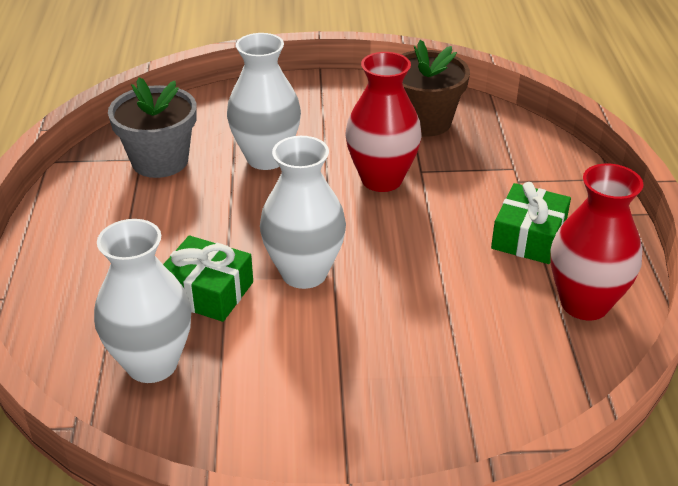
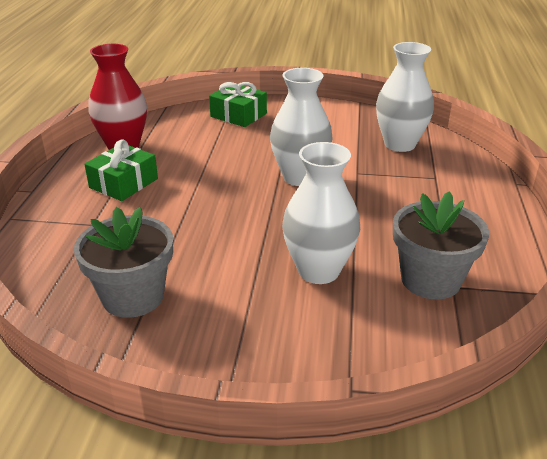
camera: 170 degrees left, 5 degrees down
(207, 292) = (369, 173): green gift -> green gift (238, 115)
(381, 179) = (213, 237): red vase -> none
(424, 121) = (133, 296): brown flower pot -> grey flower pot

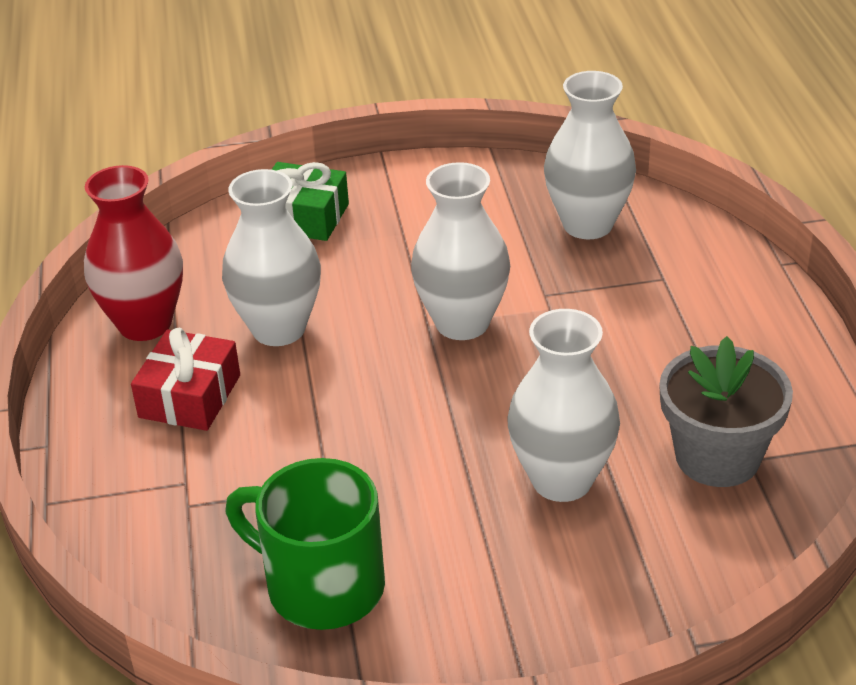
camera: 15 degrees left, 5 degrees up
(123, 183) = (190, 396): green gift -> red gift
(133, 296) = (321, 586): grey flower pot -> green mug
(193, 161) = (278, 329): none -> white vase

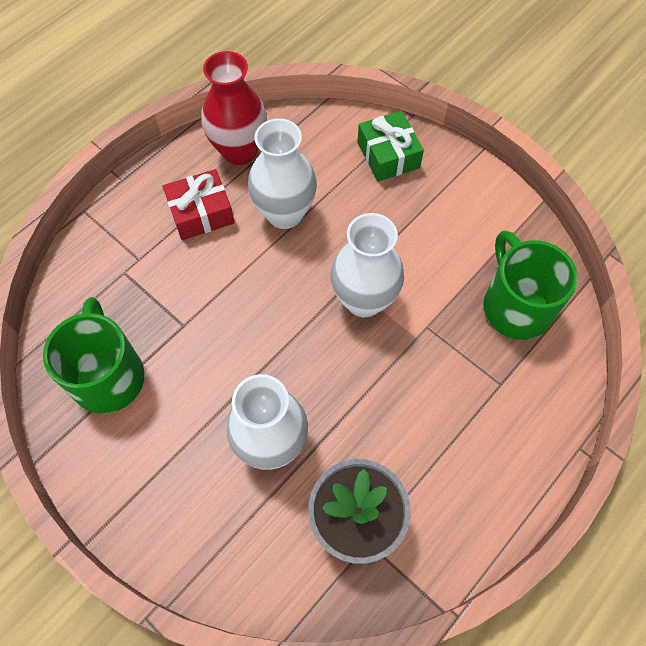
camera: 50 degrees right, 25 degrees up
(587, 224) = (515, 306): white vase -> green mug

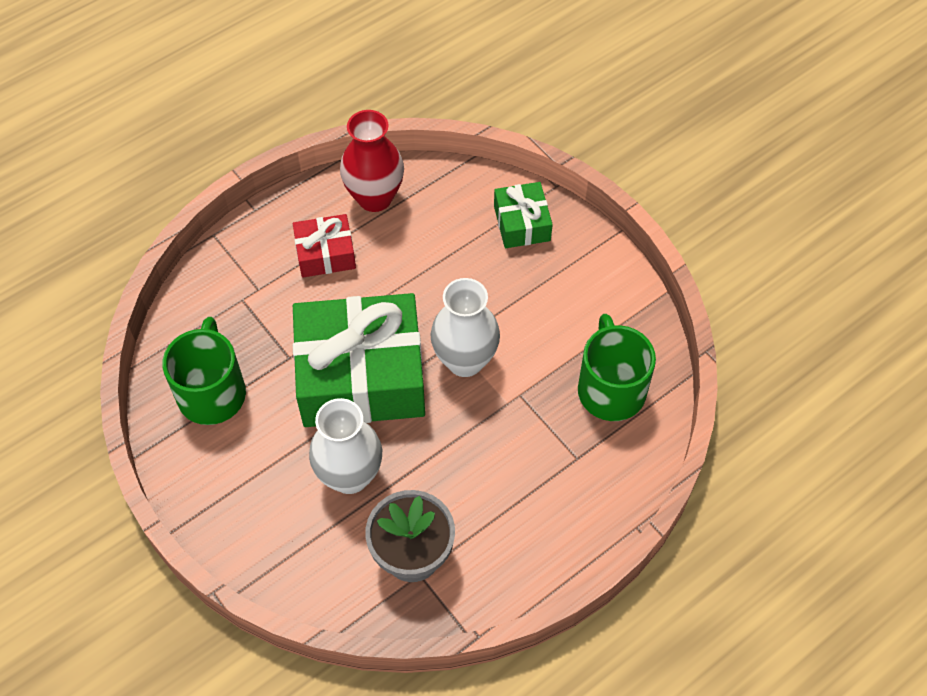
camera: 10 degrees right, 5 degrees down
(262, 332) = (361, 375): none -> green gift
(285, 213) = (406, 266): white vase -> none

